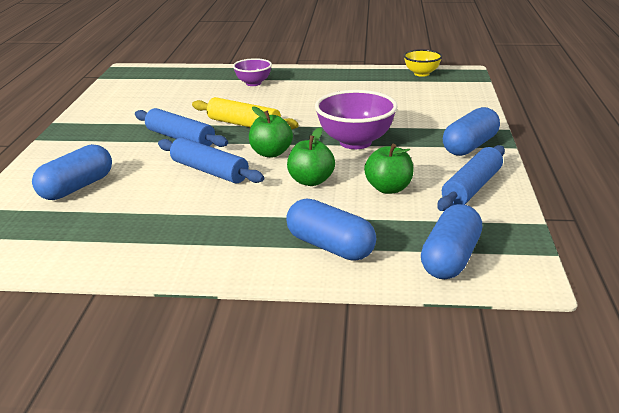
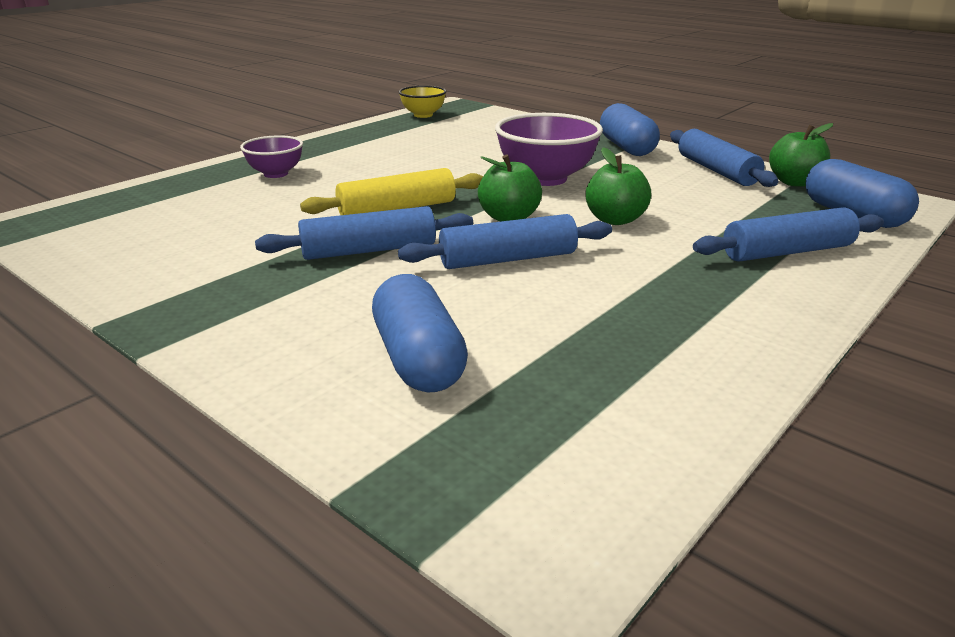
camera: 55 degrees left, 0 degrees up
(330, 247) = (787, 252): blue capsule -> blue rolling pin
(388, 188) = (679, 196): green apple -> green apple (794, 182)

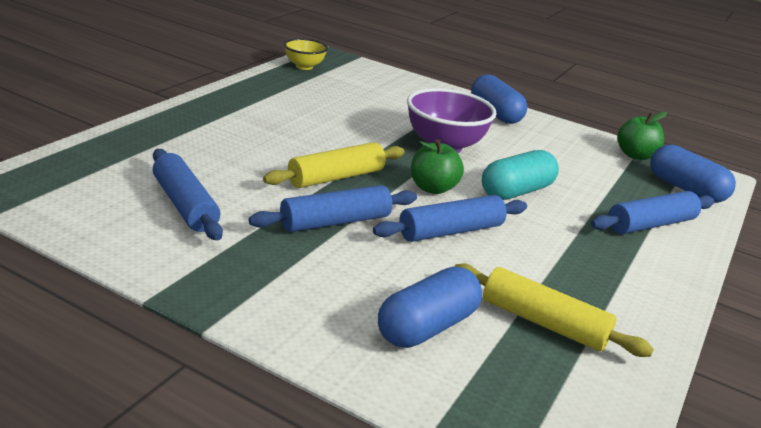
camera: 15 degrees left, 0 degrees up
(276, 174) = (206, 134): purple bowl -> none
(418, 359) = (427, 327): blue capsule -> blue capsule turned 75 degrees clockwise
(582, 358) = (543, 323): none -> yellow rolling pin
(615, 220) = (516, 191): green apple -> turquoise capsule
(716, 170) = (574, 141): blue rolling pin -> blue rolling pin (185, 205)

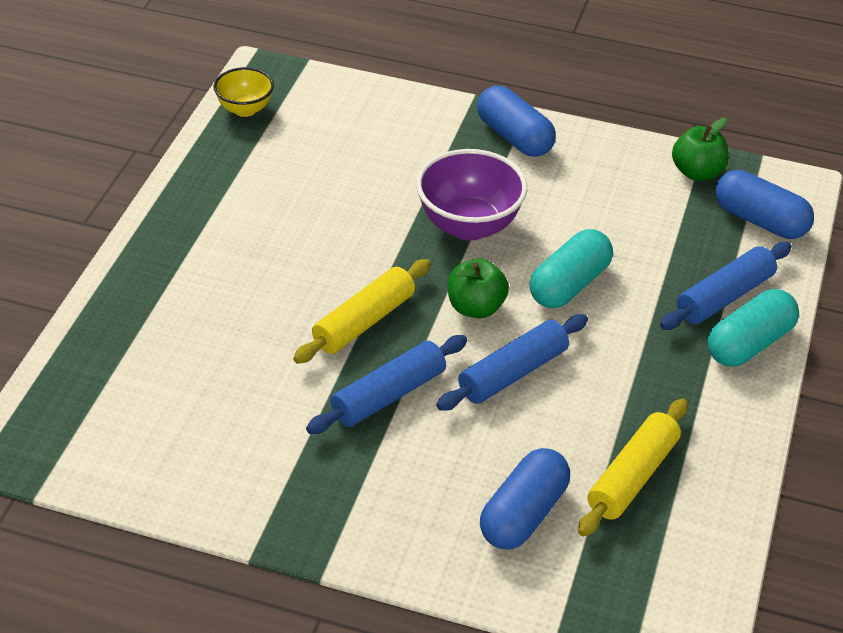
camera: 10 degrees left, 15 degrees up
(185, 205) = (222, 417): blue rolling pin -> none
(543, 323) = (632, 476): yellow rolling pin -> yellow rolling pin turned 75 degrees counterclockwise
(670, 257) = (749, 344): none -> turquoise capsule

